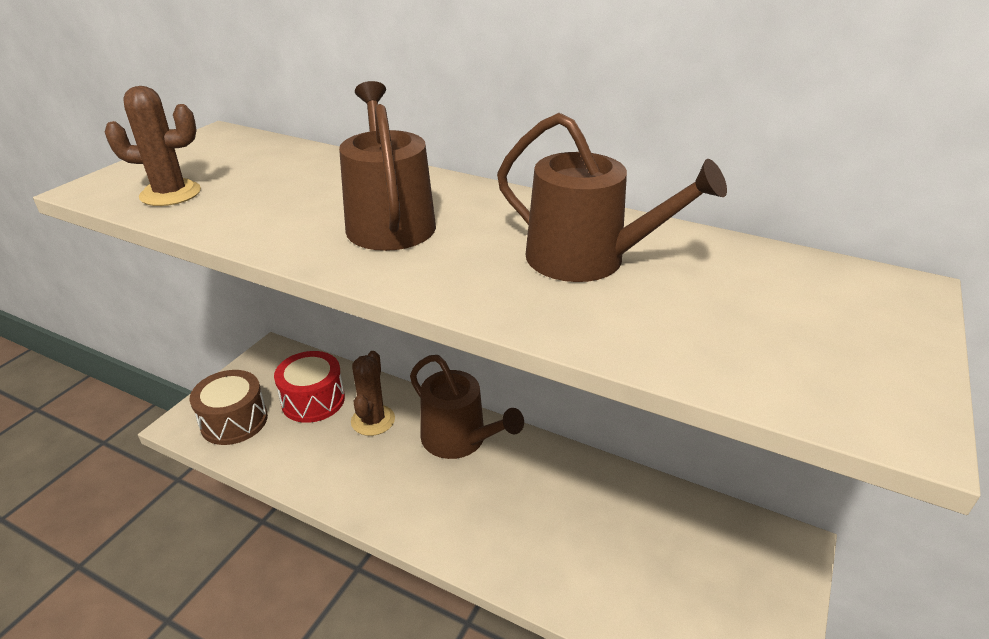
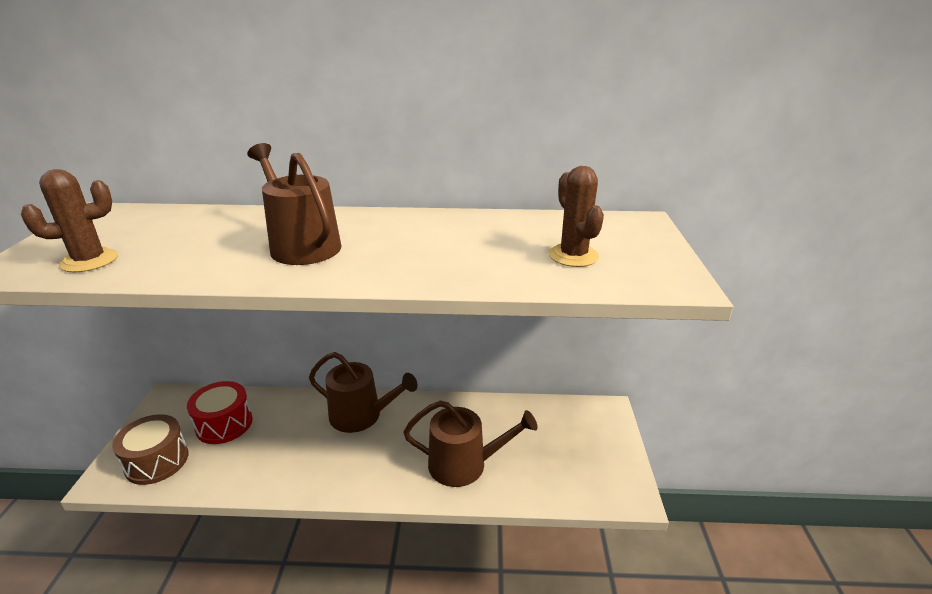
camera: 25 degrees left, 5 degrees down
(373, 420) = (284, 423): brown cactus -> brown cactus (573, 256)
(587, 259) = (458, 241): brown watering can -> brown watering can (464, 464)

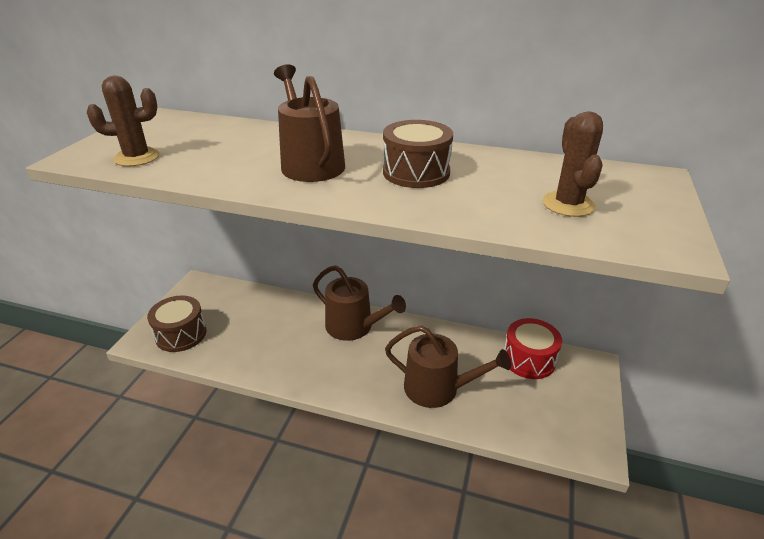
camera: 15 degrees right, 5 degrees up
(224, 424) = (238, 313): red drum -> red drum (529, 359)
(417, 242) = (416, 172): none -> brown drum

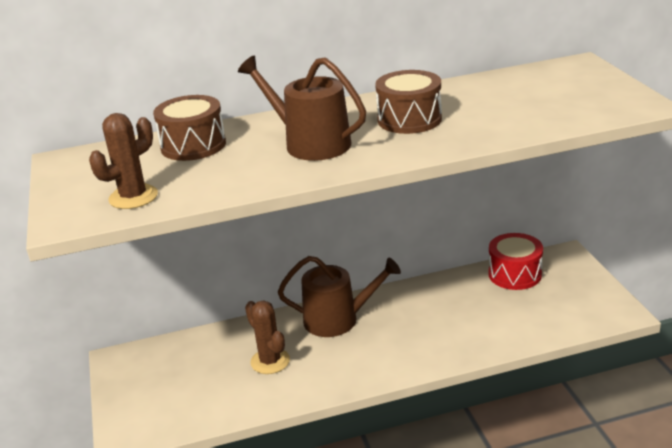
camera: 30 degrees left, 5 degrees down
(181, 334) = (163, 410): brown drum -> brown drum (193, 145)
(438, 388) = (465, 330): brown watering can -> none
(568, 204) = (548, 103): brown cactus -> brown cactus (270, 361)

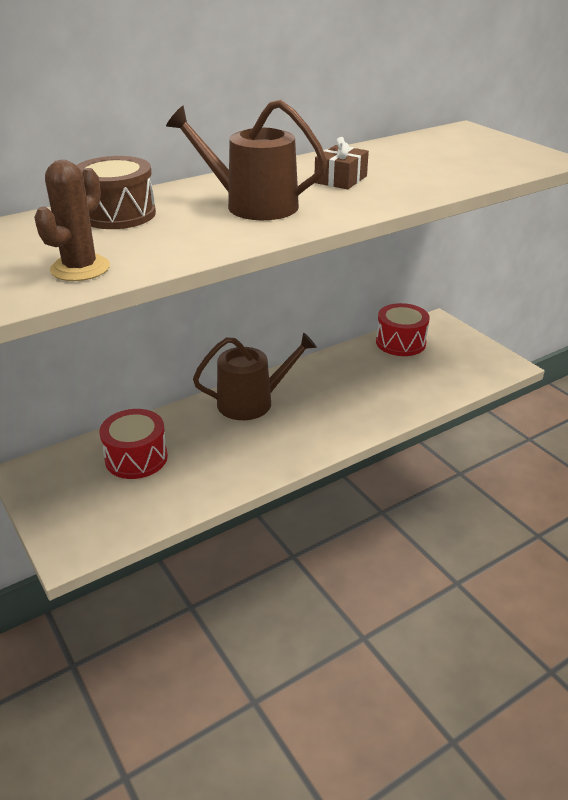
camera: 20 degrees left, 5 degrees up
(212, 360) = (136, 458): none -> red drum
(270, 361) = (200, 451): brown cactus -> none
(409, 119) = (340, 179): brown drum -> brown gift

